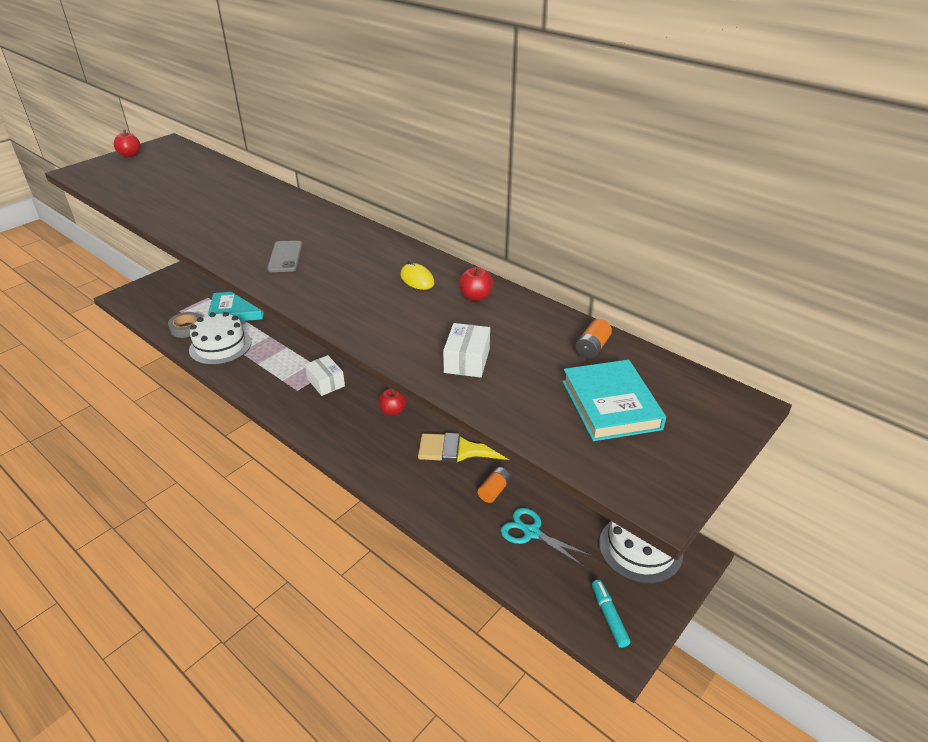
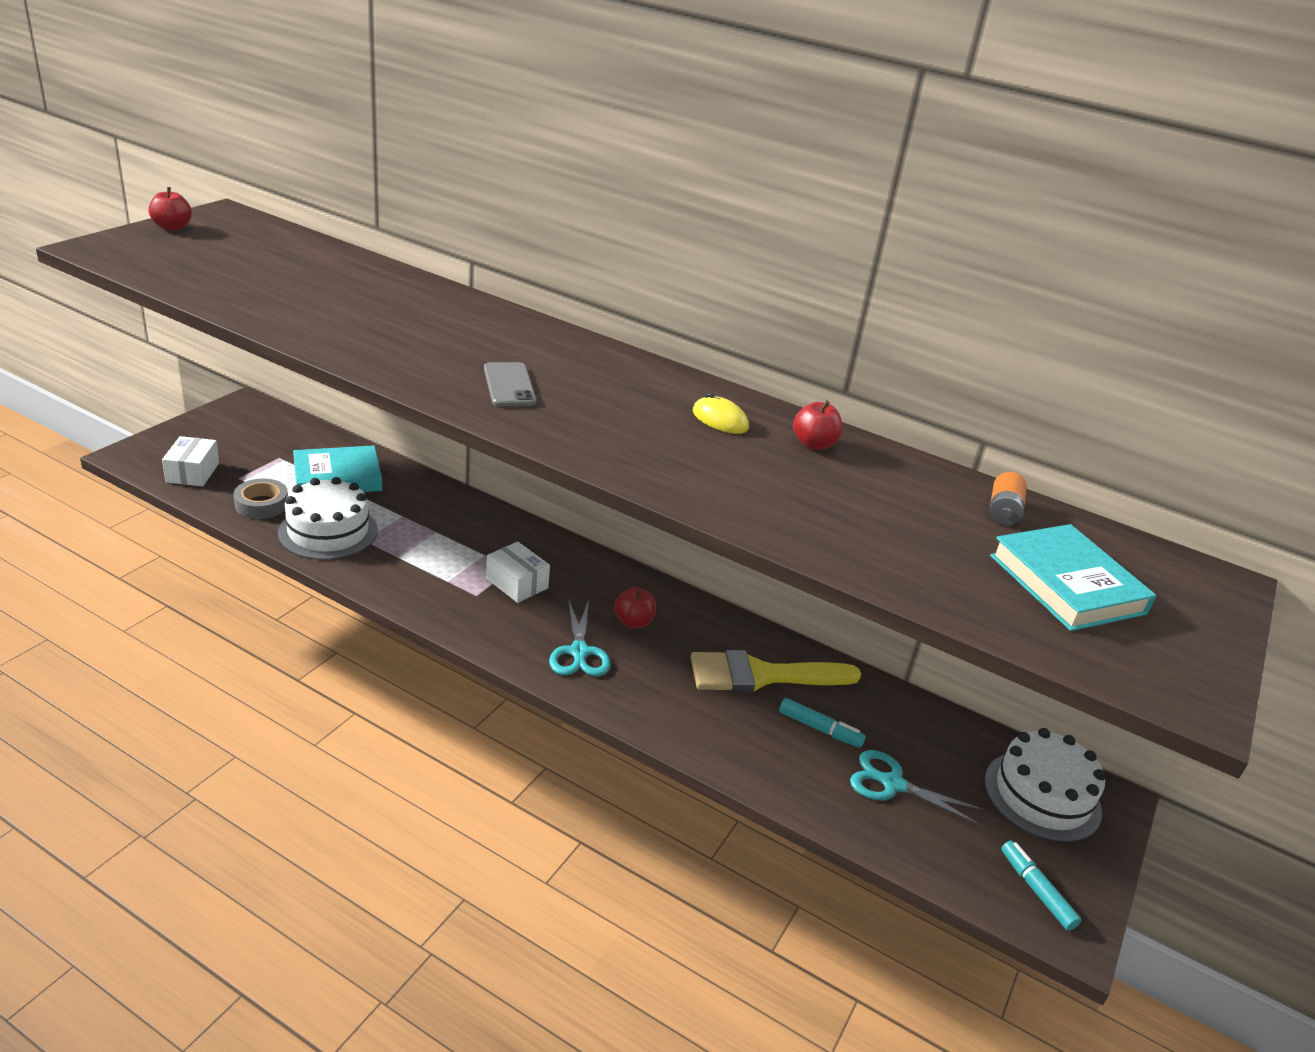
camera: 15 degrees left, 5 degrees down
(349, 430) = (579, 652): none -> turquoise scissors
(467, 361) = (850, 529): white box -> white box (193, 472)
(494, 490) = (819, 729): orange battery -> turquoise marker

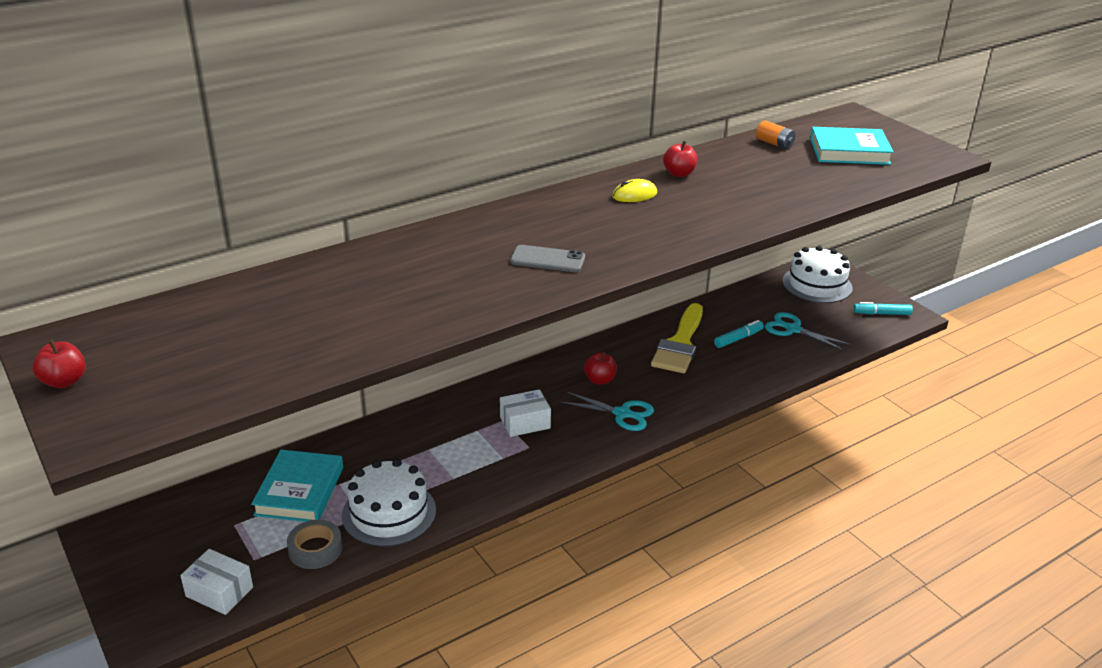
camera: 60 degrees left, 0 degrees up
(893, 784) = (793, 329): turquoise scissors -> turquoise scissors turned 75 degrees clockwise

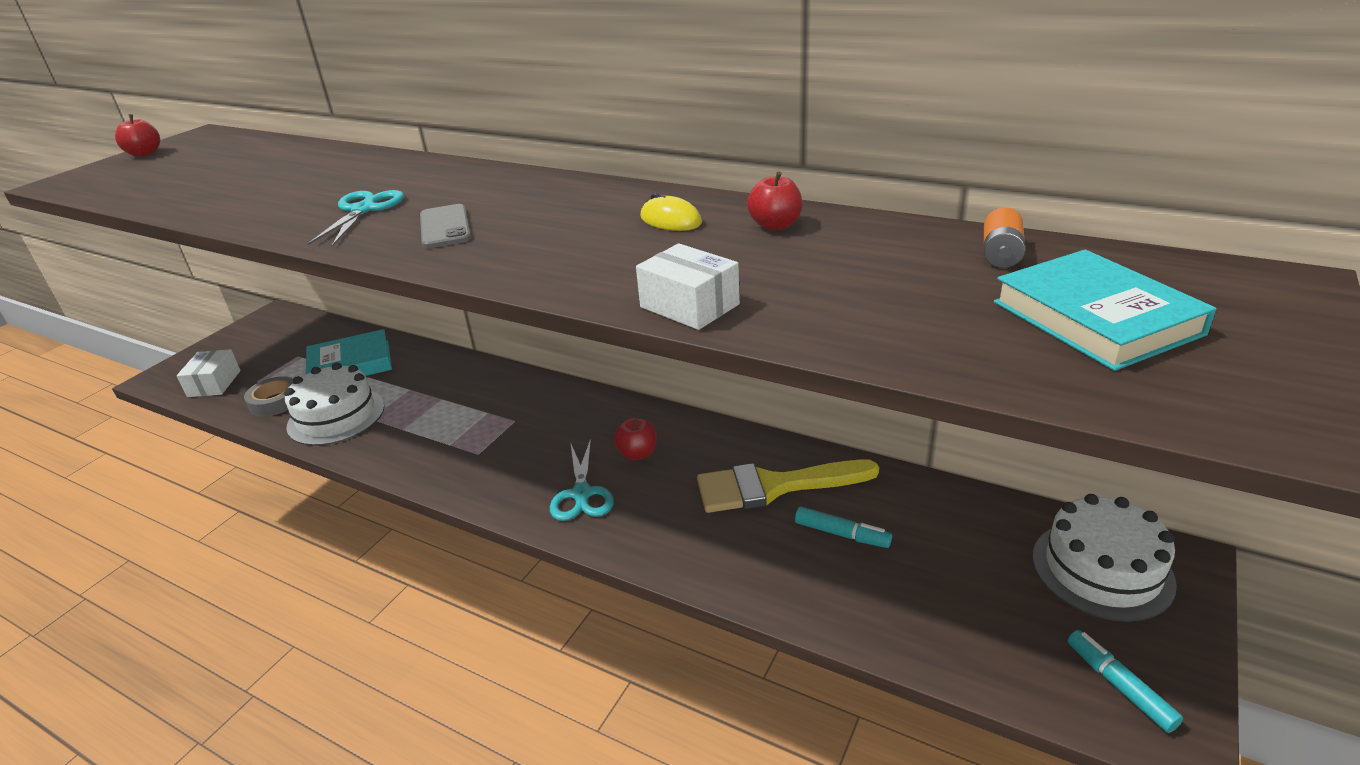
camera: 65 degrees right, 0 degrees up
(525, 422) = (519, 435): white box -> white box (689, 306)
(793, 329) = (930, 583): turquoise scissors -> turquoise scissors (363, 210)

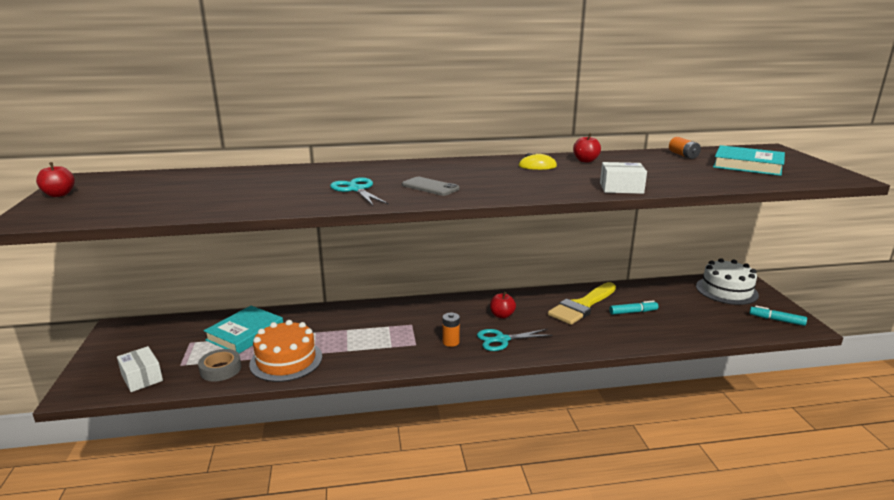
camera: 40 degrees left, 10 degrees down
(336, 416) = (286, 360): white cake -> orange cake
(518, 468) = (450, 342): none -> orange battery
(581, 494) = (502, 340): turquoise scissors -> turquoise scissors turned 120 degrees clockwise

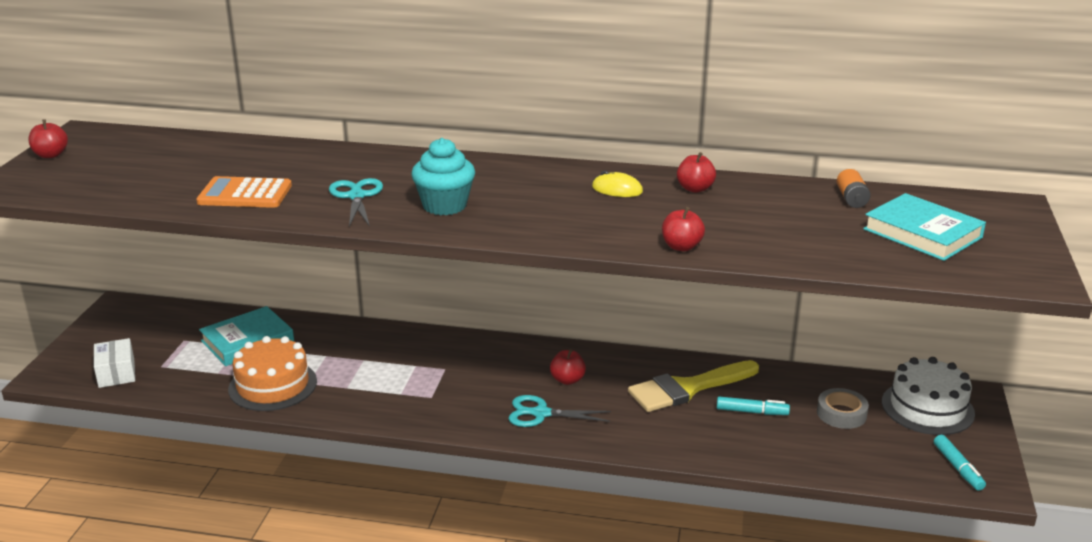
camera: 20 degrees right, 5 degrees up
(220, 369) = (198, 381): grey tape -> grey tape (841, 414)
(262, 198) = (245, 194): none -> orange calculator
(430, 187) = (444, 206): grey phone -> turquoise cupcake
(450, 342) = (475, 403): orange battery -> none
(621, 188) = (681, 247): white box -> red apple
(776, 320) = (957, 468): turquoise marker -> turquoise marker turned 150 degrees counterclockwise

